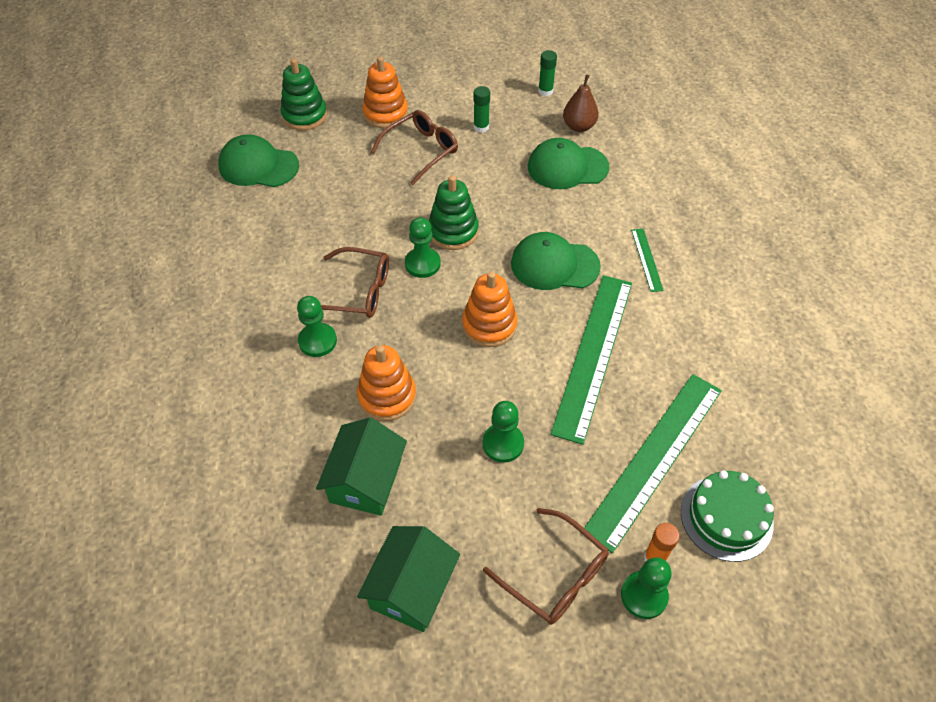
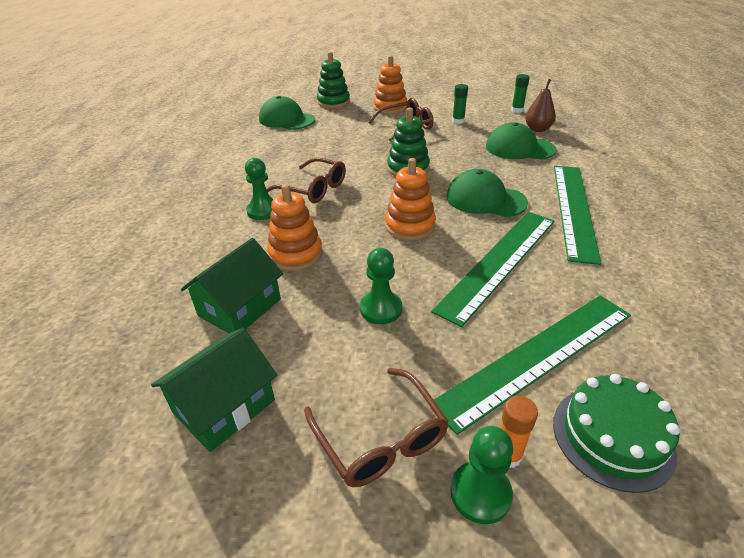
camera: 20 degrees right, 15 degrees down
(422, 264) = (373, 182): green pawn -> none
(646, 259) = (574, 209): green ruler -> green ruler, size x2.29

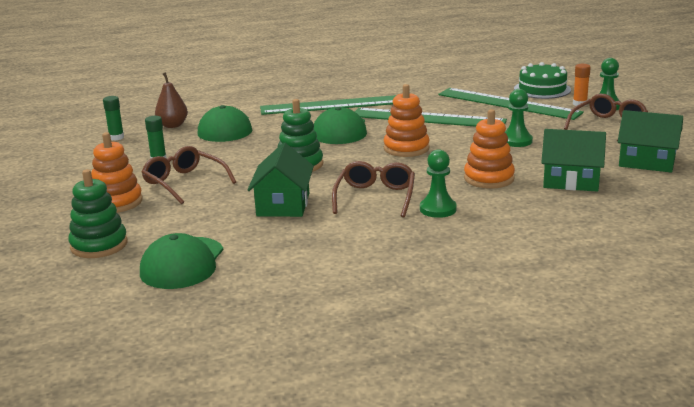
camera: 110 degrees left, 15 degrees down
(336, 153) = (283, 204): none -> green house

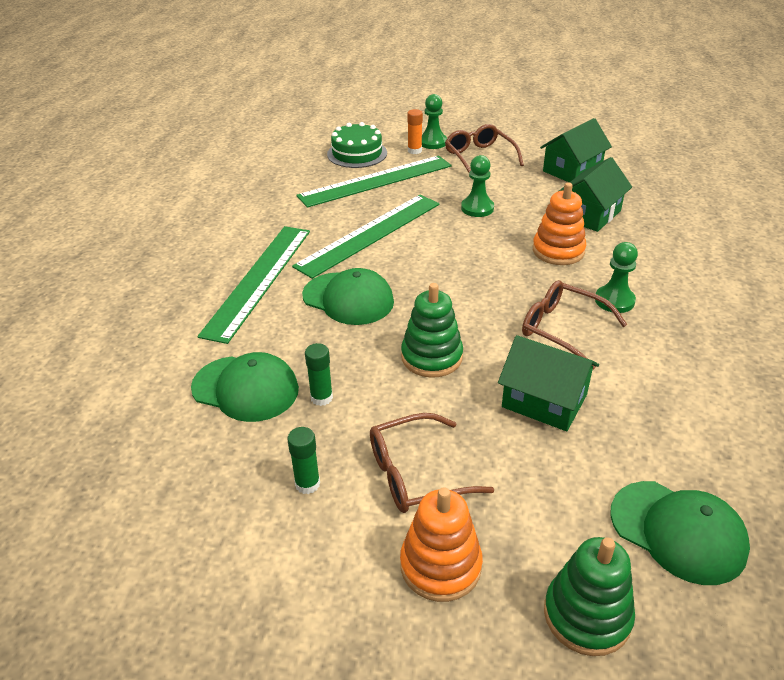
camera: 65 degrees left, 15 degrees up
(116, 137) = (163, 517): green glue stick -> green glue stick (321, 398)
(173, 125) = (177, 439): brown pear -> none
(406, 148) = (443, 272): orange stacking toy -> none

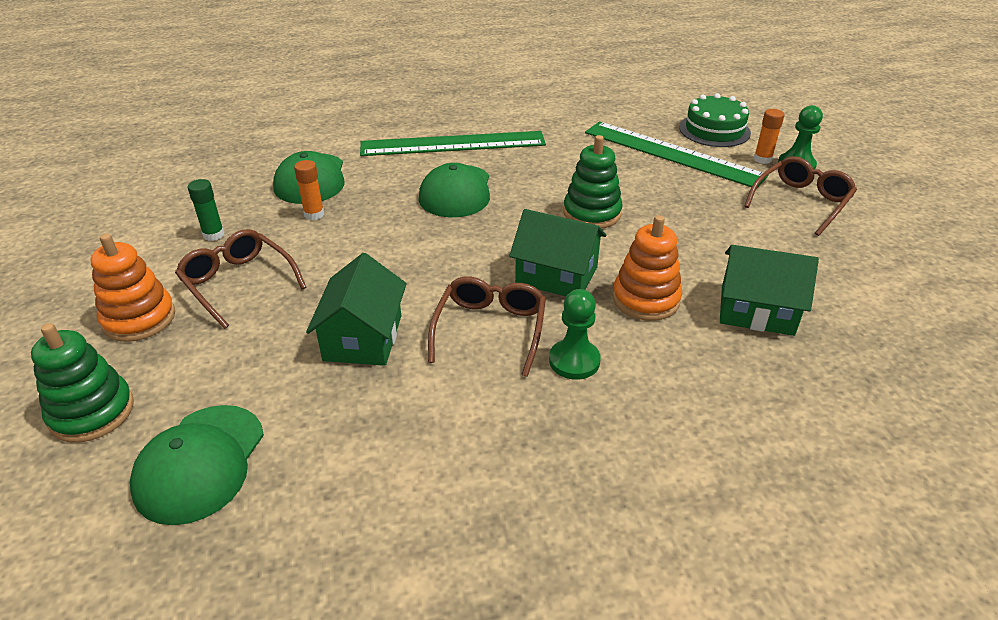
camera: 65 degrees right, 0 degrees up
(321, 398) = (314, 214): green glue stick -> orange glue stick
(370, 234) = (569, 175): green ruler -> none
(431, 357) = (396, 256): green stacking toy -> green stacking toy (592, 213)
(477, 208) = (682, 225): green pawn -> none
(572, 170) = (857, 276): green house -> green house (556, 275)

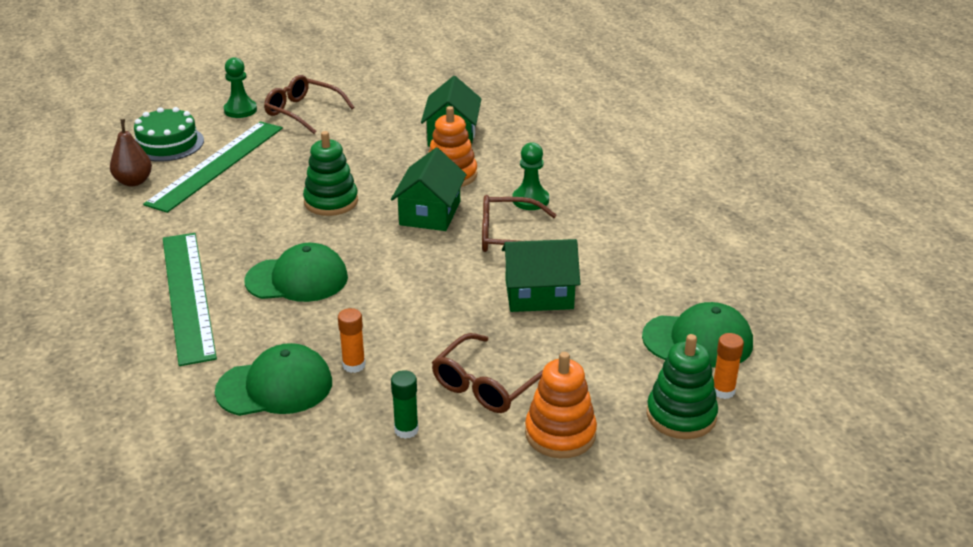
camera: 100 degrees left, 5 degrees down
(641, 118) = (134, 181): none -> brown pear
(762, 159) = (229, 123): orange glue stick -> orange glue stick (723, 391)

